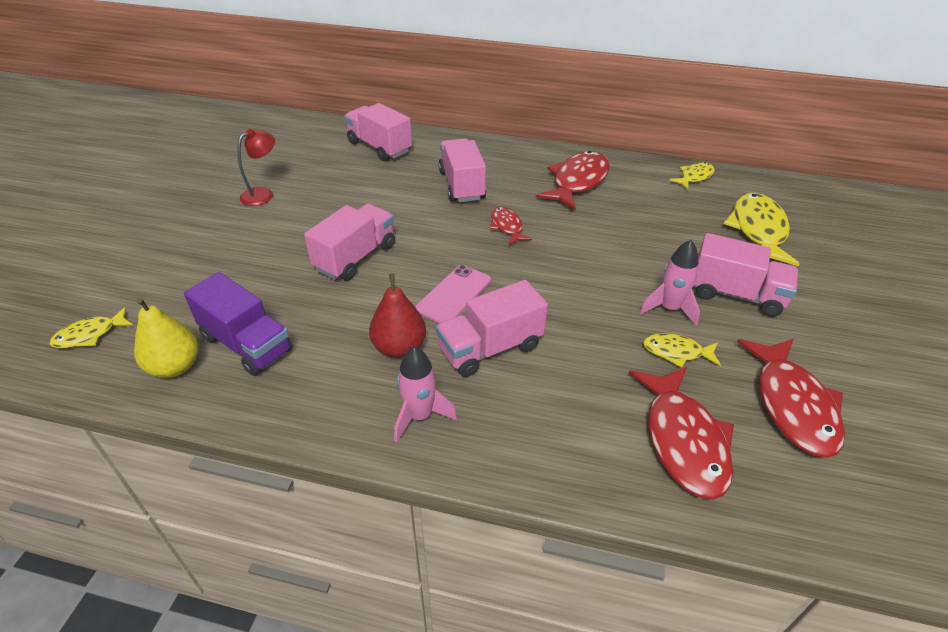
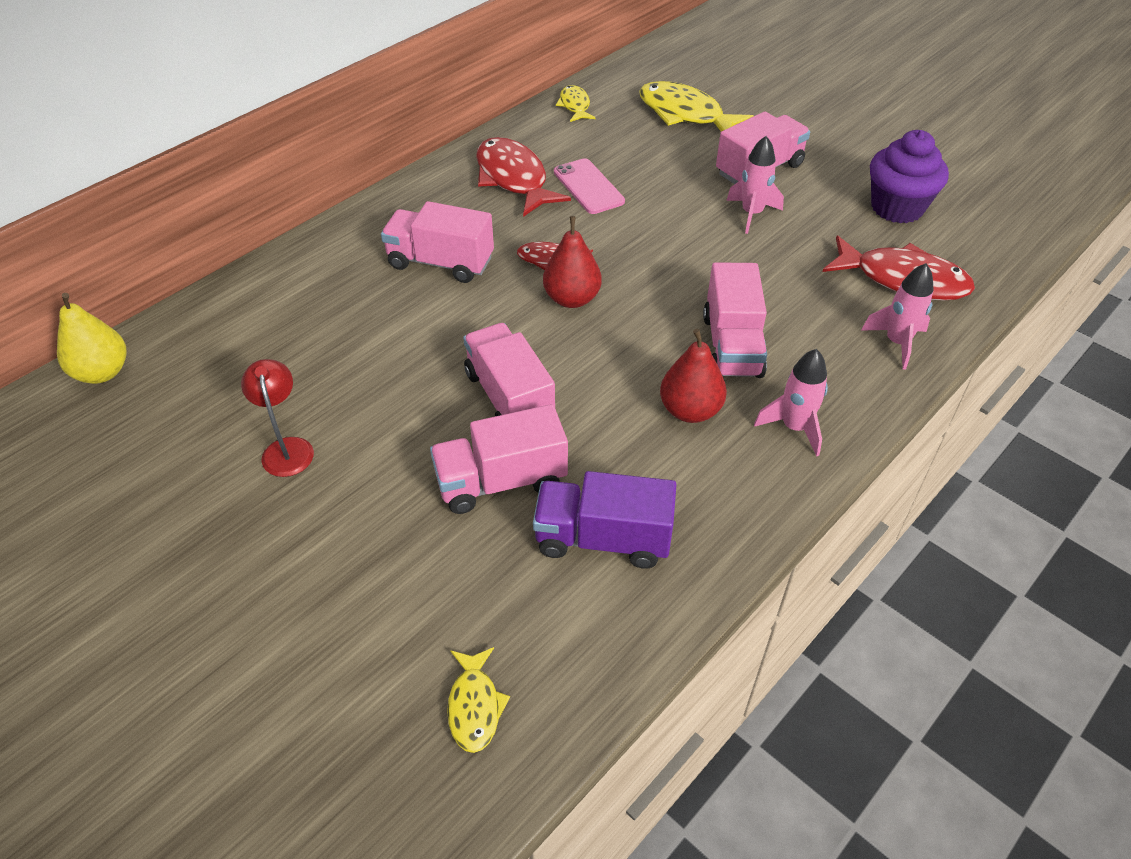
camera: 60 degrees left, 5 degrees up
(175, 366) = (600, 618): yellow pear -> yellow pear (102, 372)
(247, 344) = (603, 539): purple truck -> purple truck turned 150 degrees counterclockwise
(379, 147) = (282, 300): pink truck -> pink truck (501, 481)
(454, 295) = (635, 341): pink phone -> pink phone (588, 187)
(474, 250) = (572, 299): none -> red pear
(584, 460) = (897, 343): none -> pink rocket
(676, 352) = (807, 236): yellow fish -> none
(792, 405) = (897, 208): red fish -> purple cupcake

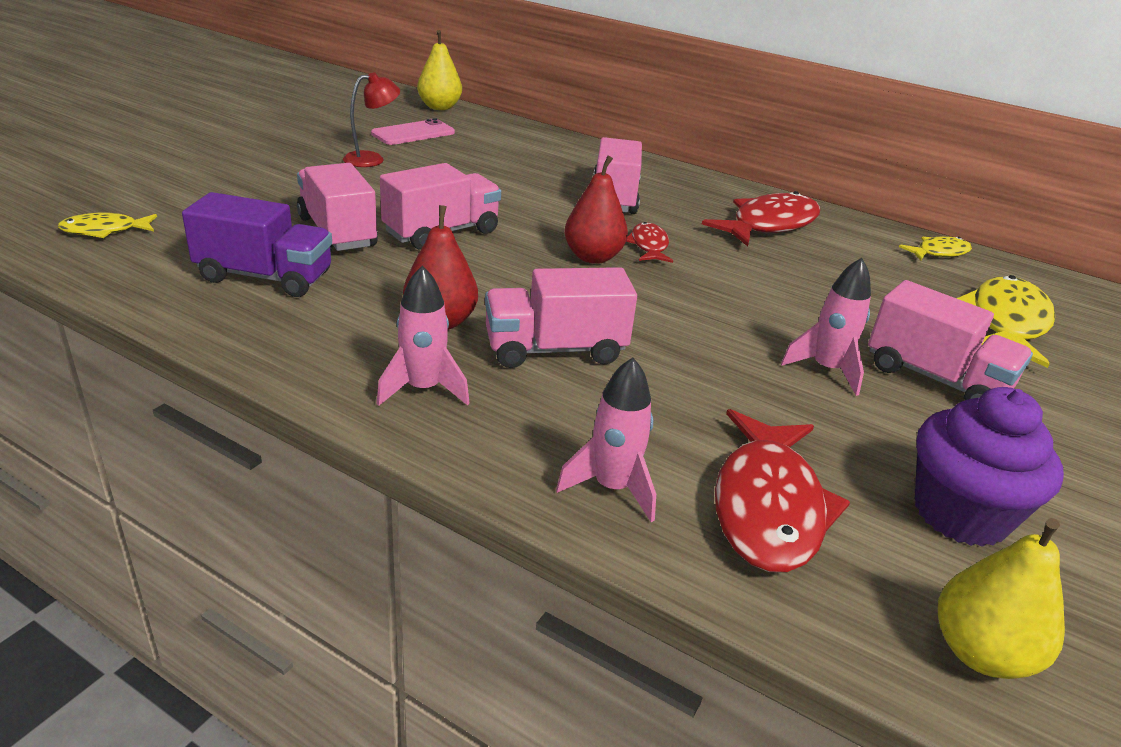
camera: 75 degrees right, 15 degrees down
(588, 187) = (789, 263): pink phone -> pink phone (413, 133)
(603, 539) = (265, 277): purple truck -> purple truck turned 105 degrees clockwise
(999, 237) = (980, 653): none -> yellow pear

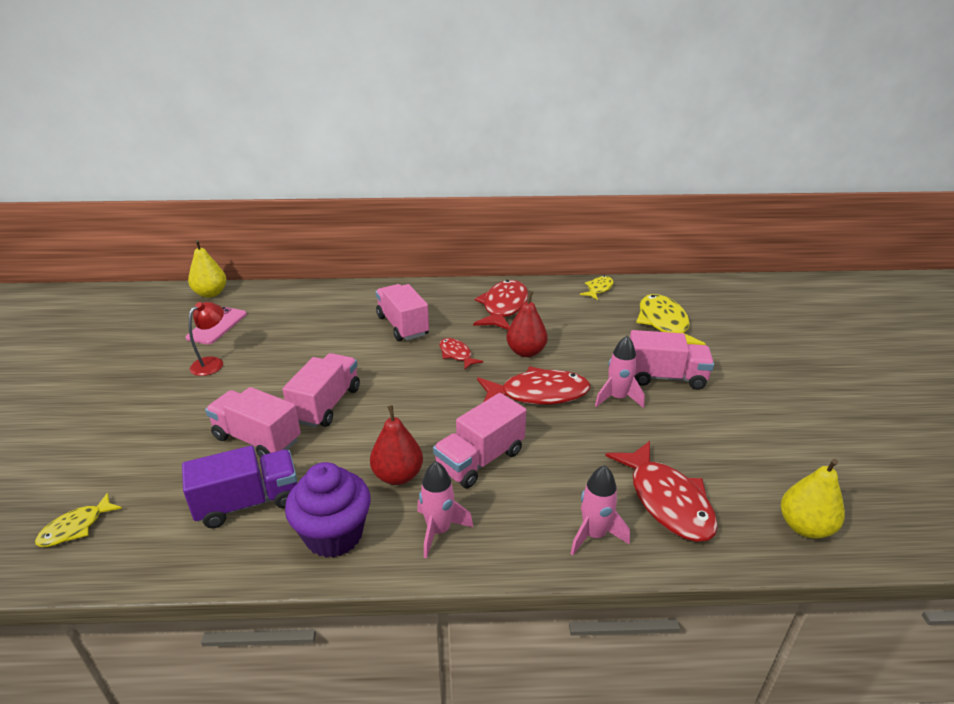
camera: 30 degrees left, 0 degrees up
(593, 257) = (435, 379): red pear -> red pear (526, 352)
(712, 321) = (538, 394): none -> red fish
(960, 514) = (739, 455): purple cupcake -> purple cupcake (334, 535)

